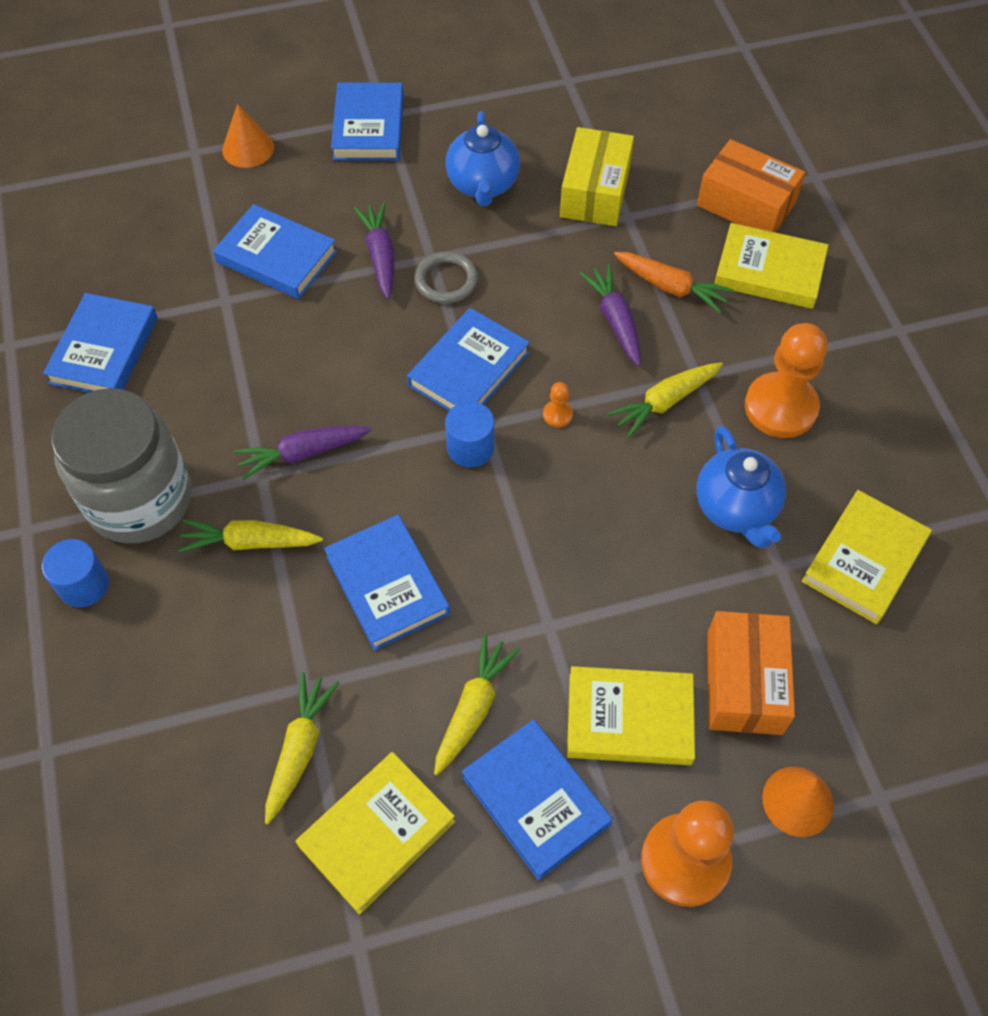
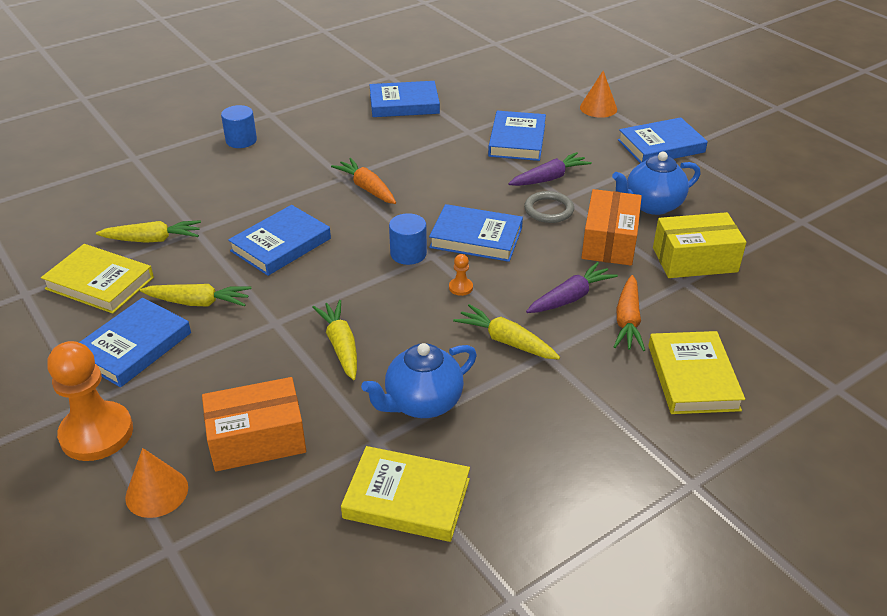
camera: 70 degrees right, 20 degrees down
(140, 499) = (305, 142): grey jar -> none
(249, 542) = (292, 186): yellow carrot -> yellow carrot (341, 345)
(302, 454) = (367, 188): purple carrot -> orange carrot
(629, 719) = (208, 380): yellow book -> none
(746, 204) = (759, 348): orange box -> orange box (609, 241)
(780, 407) = (543, 412): orange pawn -> none

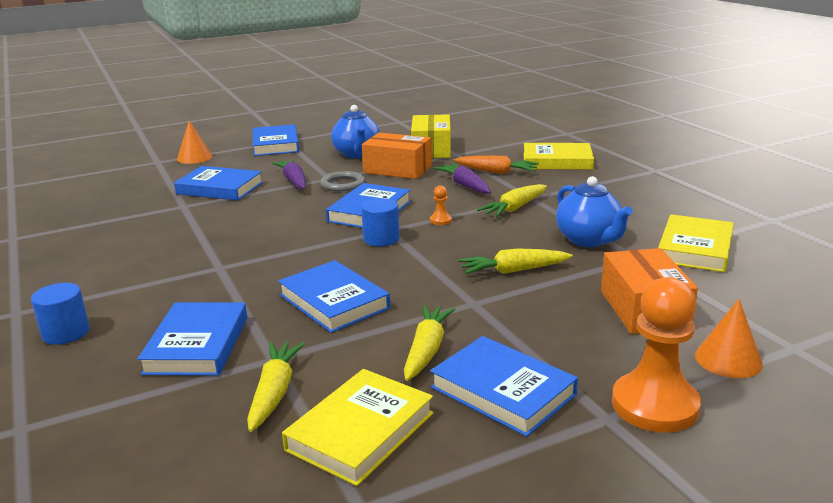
camera: 80 degrees left, 15 degrees down
(367, 188) = (251, 255): orange carrot -> none
(404, 104) = (90, 232): blue book -> blue book (197, 345)

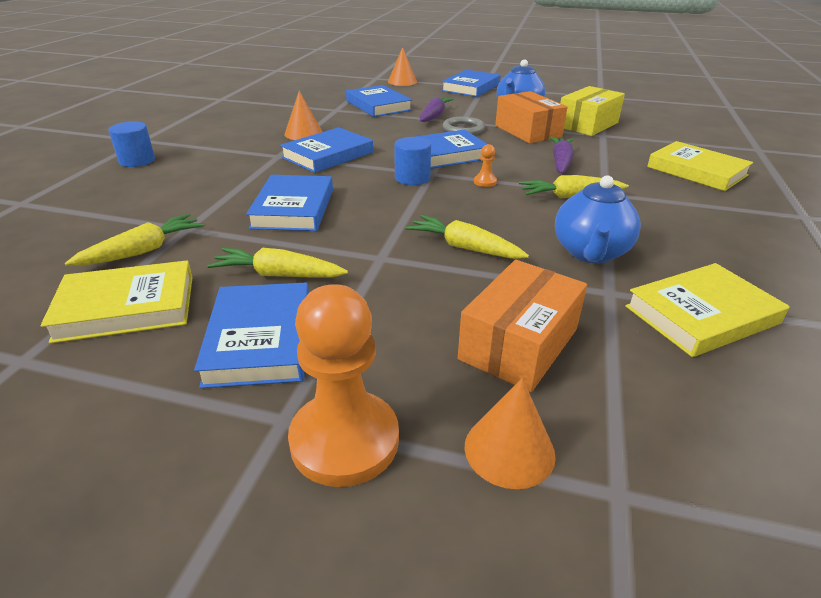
camera: 40 degrees right, 10 degrees up
(197, 345) = (172, 198): blue book -> blue book (328, 155)
(200, 239) = (303, 133): none -> orange cone
(427, 350) = (278, 275): yellow carrot -> yellow carrot turned 135 degrees counterclockwise
(497, 172) = (613, 161): orange carrot -> none

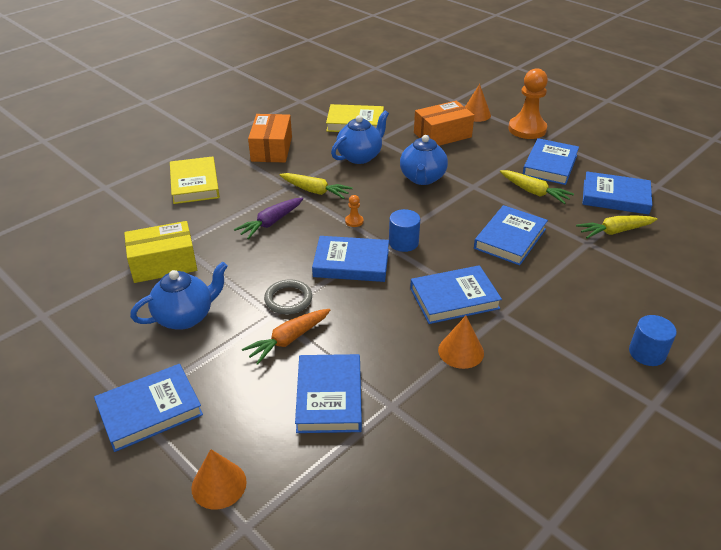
camera: 150 degrees left, 5 degrees up
(127, 307) = (615, 197): yellow book -> blue book
(434, 116) = (288, 340): purple carrot -> orange carrot
(464, 247) = (422, 178): yellow carrot -> blue teapot
(527, 131) = (234, 273): orange box -> orange box (271, 149)

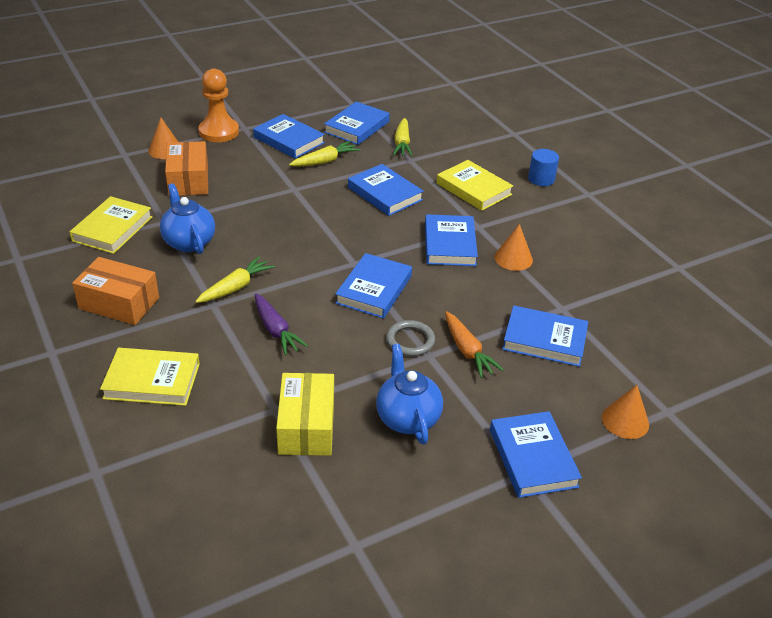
camera: 75 degrees left, 0 degrees up
(354, 221) = (307, 273): orange pawn -> none
(403, 242) = (359, 251): blue cylinder -> none
(422, 178) = (260, 213): blue teapot -> none
(572, 299) = (473, 189): none -> yellow book

